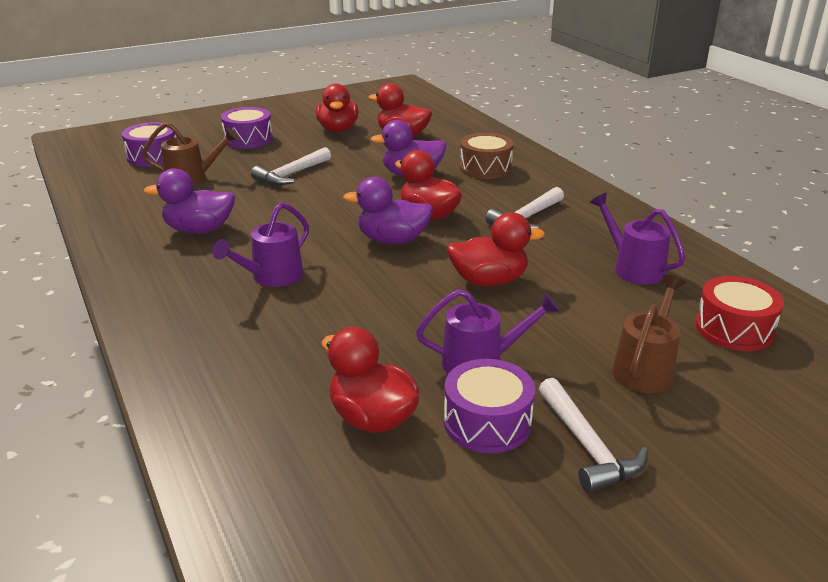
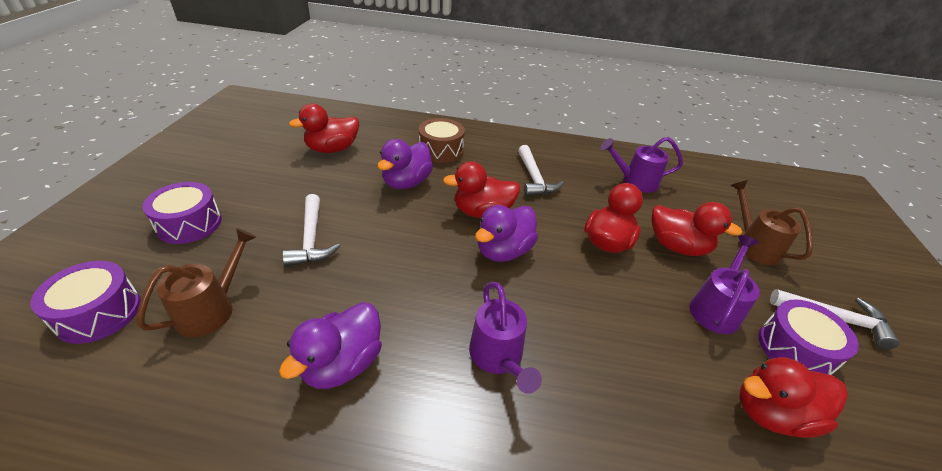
camera: 55 degrees left, 10 degrees up
(338, 130) = (265, 168): red duck -> red duck (677, 246)
(734, 329) = (725, 193): red drum -> none

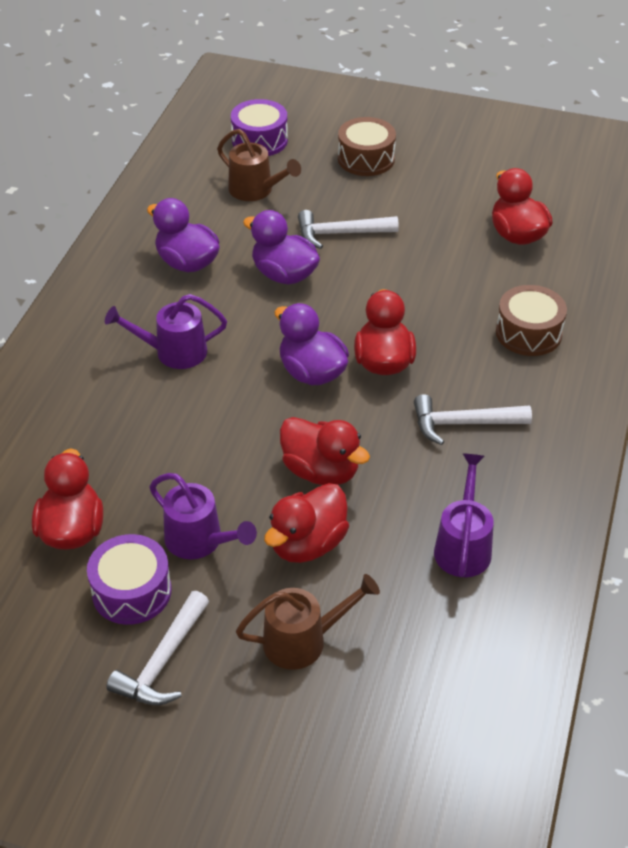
camera: 100 degrees right, 5 degrees up
(189, 224) = (366, 159): purple drum -> brown drum
(406, 183) = (444, 299): purple duck -> purple duck (284, 275)

